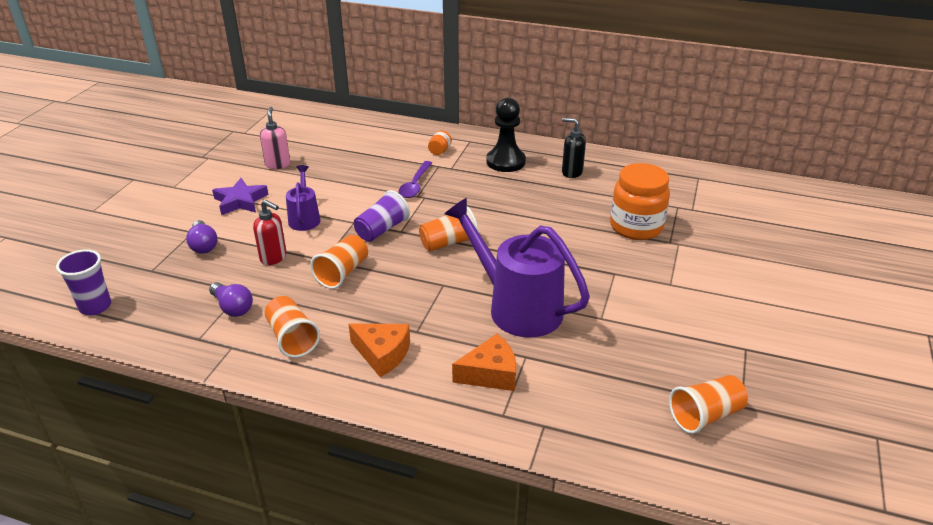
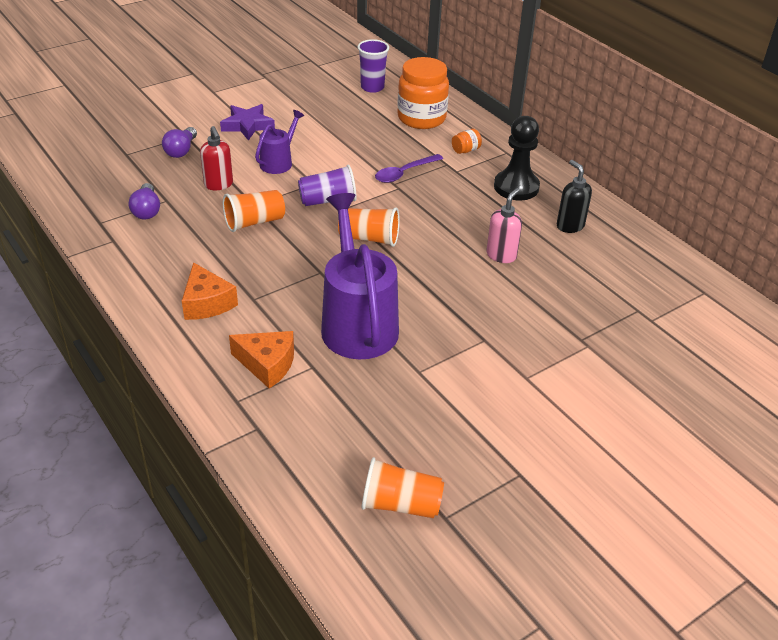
camera: 35 degrees right, 5 degrees up
(95, 306) = (63, 164): purple cup -> purple cup (372, 87)
(278, 164) = (312, 105): pink soap dispenser -> pink soap dispenser (501, 255)
(292, 338) = (159, 255): orange cup -> none
(636, 227) = (565, 308): orange jar -> orange jar (421, 118)

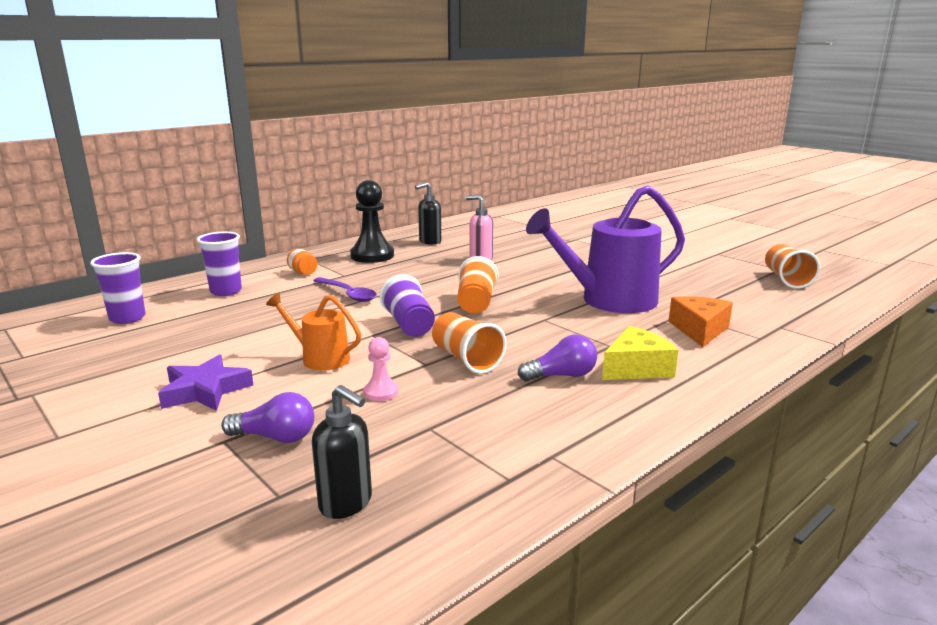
camera: 95 degrees left, 20 degrees down
(108, 172) = (346, 503): none -> black soap dispenser
(147, 210) = (462, 440): purple light bulb -> purple light bulb (562, 376)
(207, 303) = (636, 368): orange cheese -> yellow cheese
(218, 185) = (381, 392): red soap dispenser -> pink pawn
(279, 162) = (319, 358): purple watering can -> orange watering can
(421, 118) = (226, 291): orange jar -> purple cup

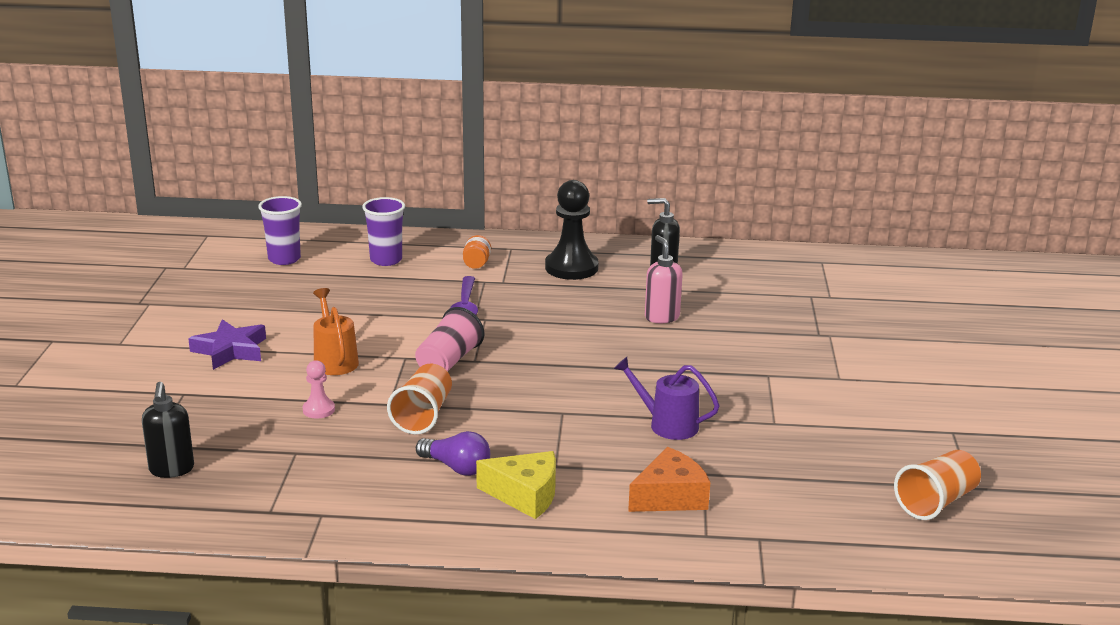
camera: 45 degrees right, 5 degrees up
(275, 437) = (209, 407): purple light bulb -> none
(409, 324) = (448, 361): purple cup -> pink cup
(476, 303) = (545, 366): orange cup -> none
(609, 301) = (667, 424): purple watering can -> purple watering can, size x0.51

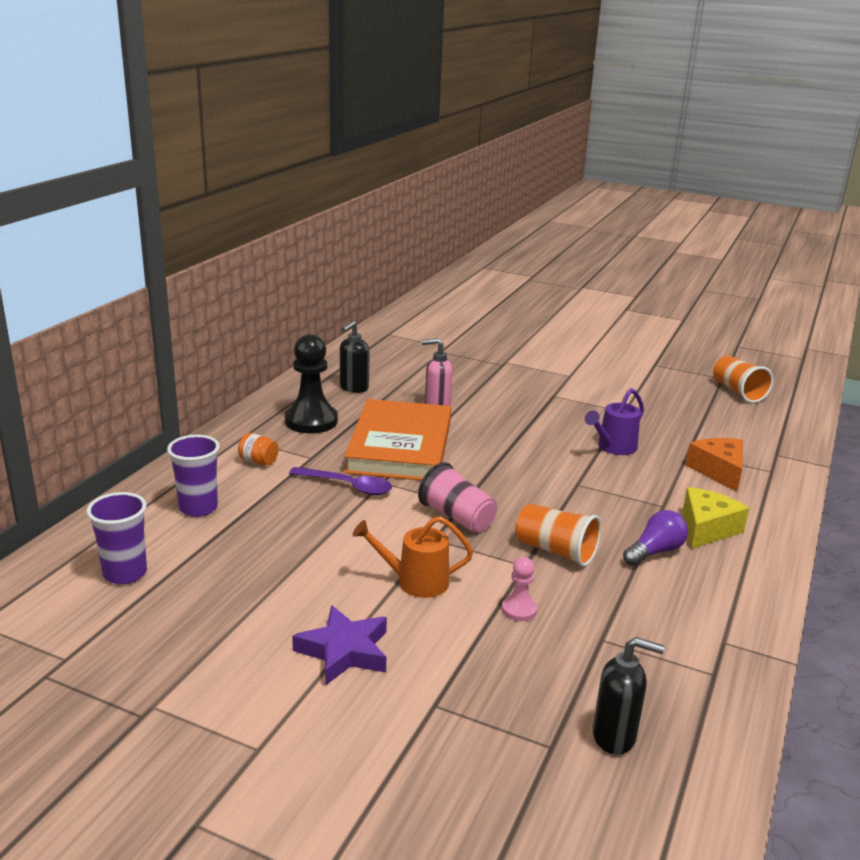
camera: 70 degrees left, 0 degrees up
(560, 315) = (400, 446): none -> orange book

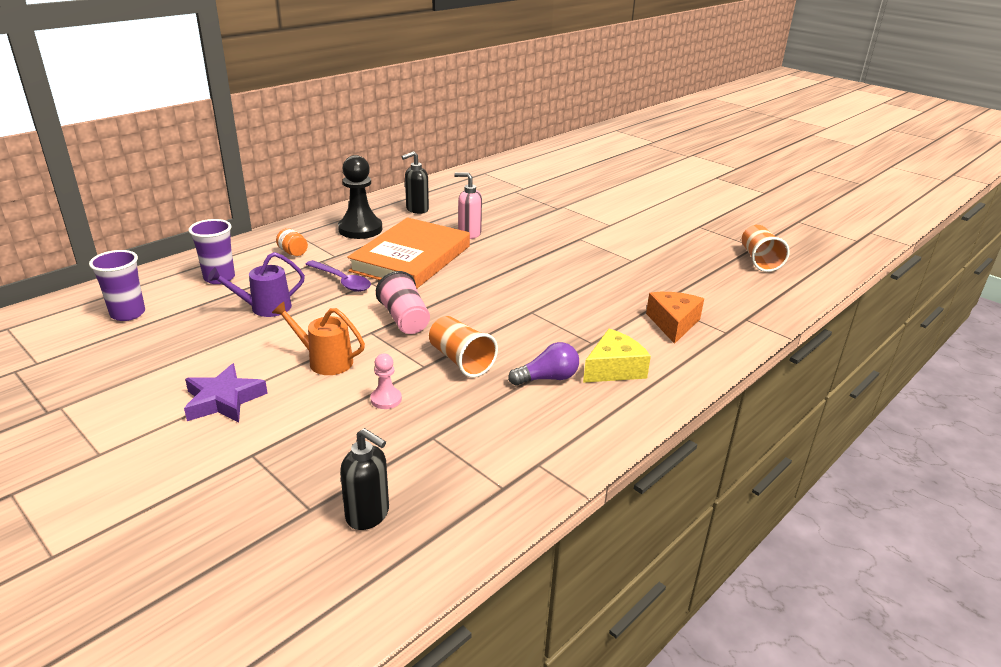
camera: 20 degrees right, 5 degrees up
(613, 447) = (592, 288): purple watering can -> purple watering can (265, 308)

